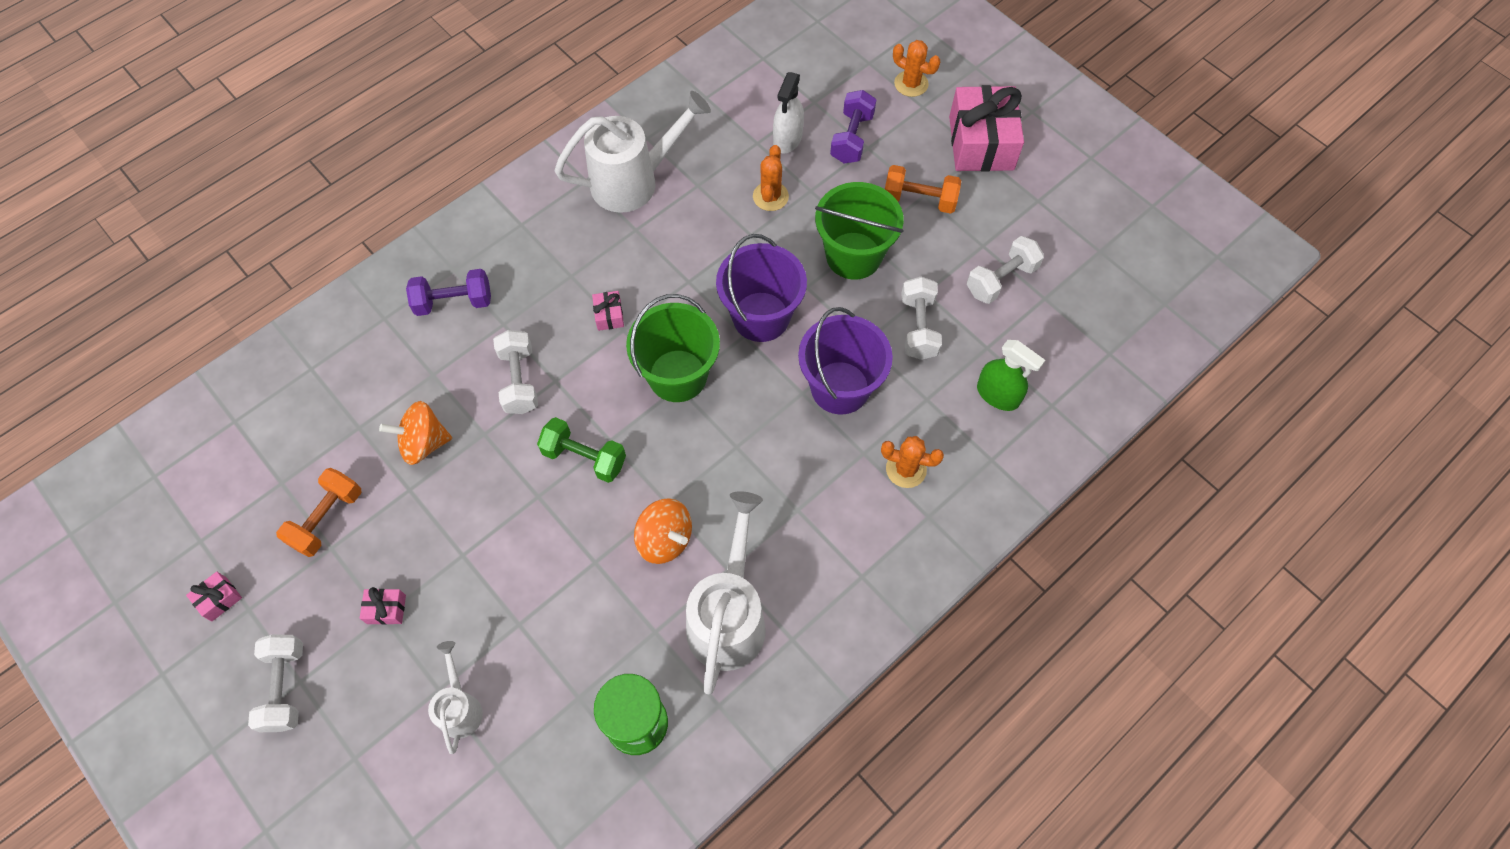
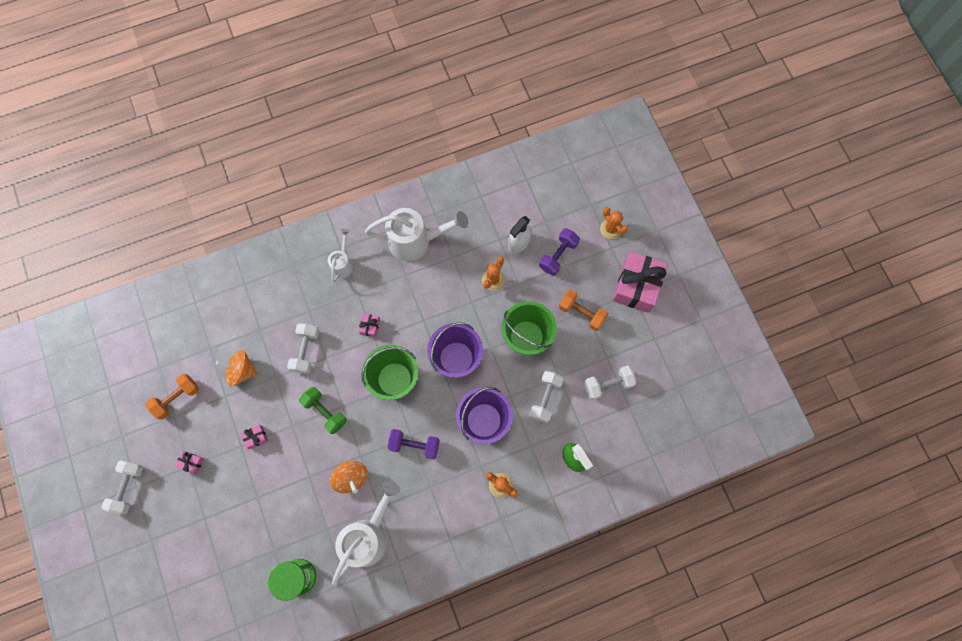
camera: 20 degrees right, 10 degrees up
(219, 599) = (109, 424): pink gift -> pink gift (256, 437)
(454, 302) = (286, 287): purple dumbbell -> purple dumbbell (414, 445)
(460, 707) = (212, 533): white watering can -> white watering can (343, 264)

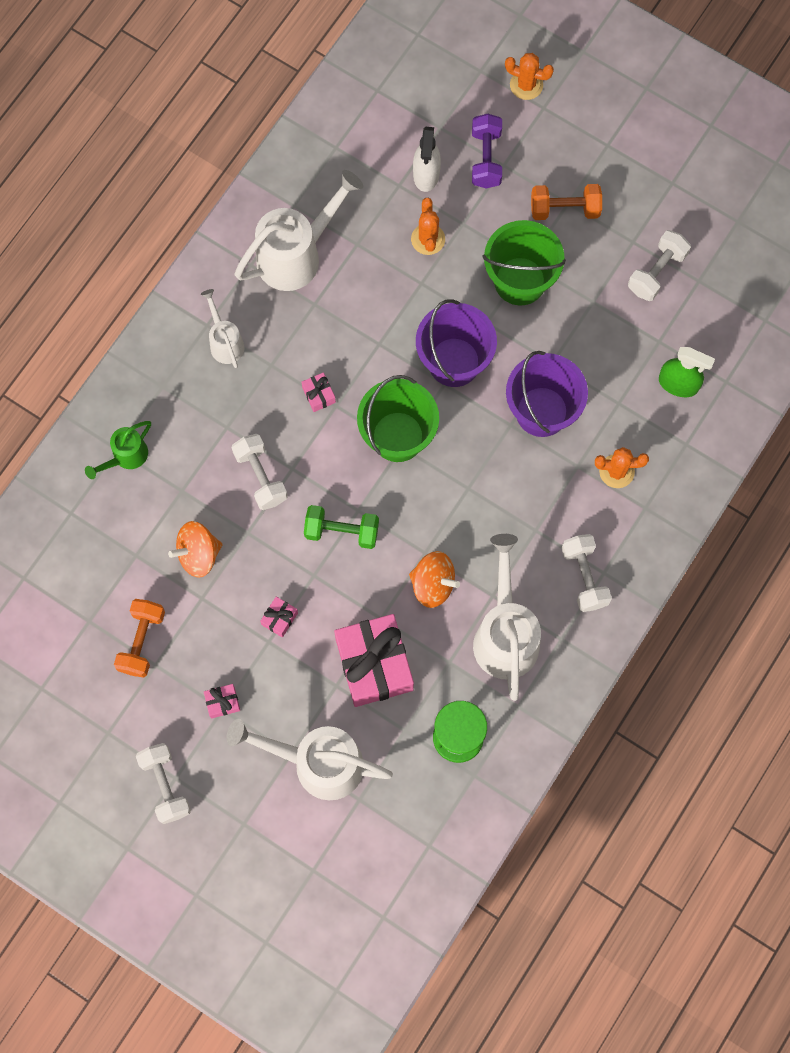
camera: 35 degrees left, 0 degrees up
(214, 535) = (318, 763): none -> white watering can
(245, 291) = (126, 457): none -> green watering can
(414, 445) = (480, 495): purple dumbbell -> none
(545, 398) = (595, 337): white dumbbell -> white dumbbell (584, 577)
(636, 286) = (607, 134): pink gift -> pink gift (374, 664)

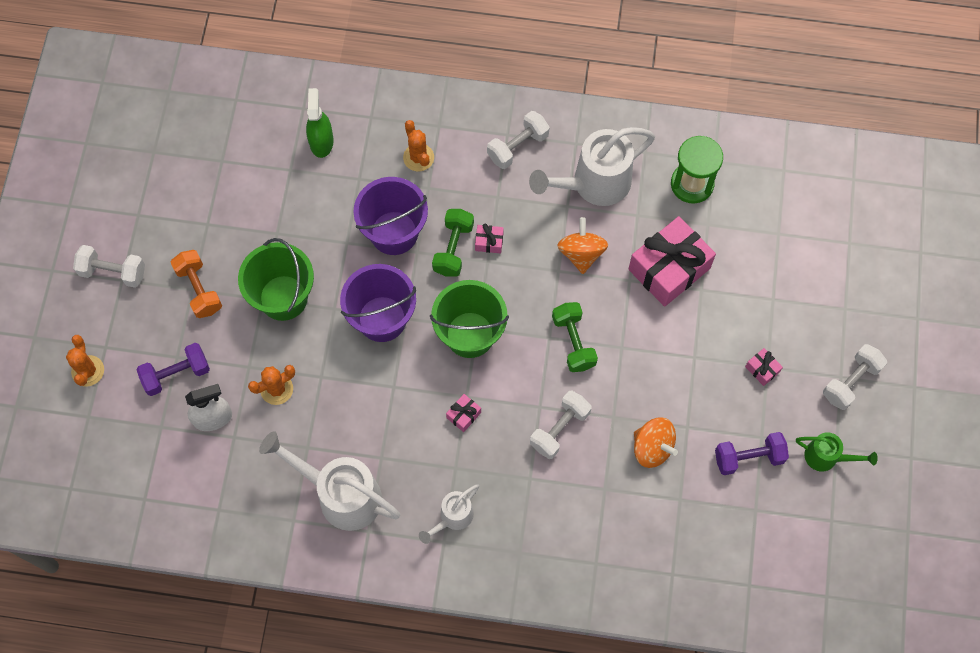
camera: 115 degrees left, 5 degrees down
(126, 457) = (599, 552): green watering can -> green watering can (826, 457)
(142, 641) = (748, 457): orange dumbbell -> purple dumbbell
(279, 618) = (671, 357): pink gift -> pink gift (489, 242)
(318, 763) = (768, 275): white watering can -> none
(497, 461) = (453, 248): none -> green dumbbell
(656, 272) = (228, 195): white dumbbell -> white dumbbell (113, 272)

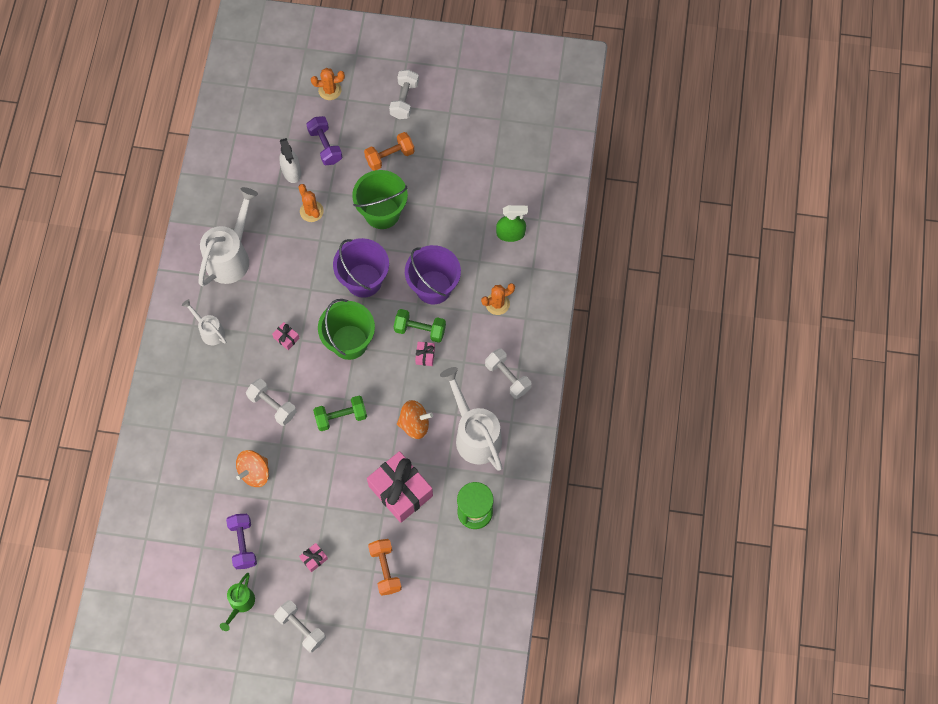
camera: 90 degrees right, 0 degrees up
(770, 285) = (385, 569): none -> orange dumbbell

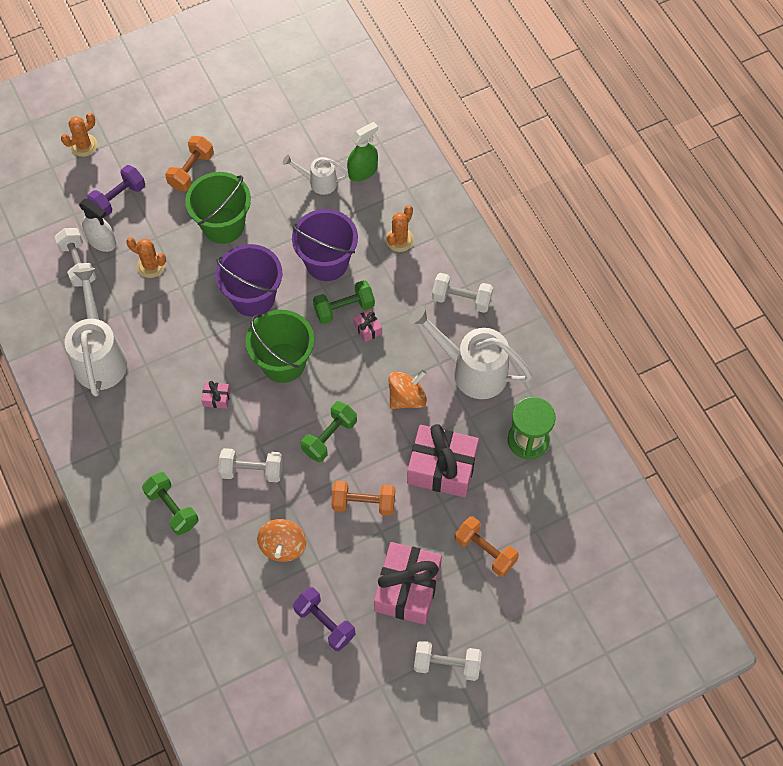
camera: 35 degrees left, 5 degrees down
(202, 396) = (172, 508): none -> green dumbbell
(210, 331) = (131, 441): white watering can -> white watering can (319, 182)
(240, 604) = (367, 683): green watering can -> none
(314, 558) = (407, 588): pink gift -> pink gift, size x2.42
(325, 146) = (118, 198): purple dumbbell -> purple dumbbell turned 75 degrees counterclockwise
(329, 479) = (363, 503): none -> orange dumbbell
(404, 100) = (166, 112): white dumbbell -> white dumbbell (78, 264)

